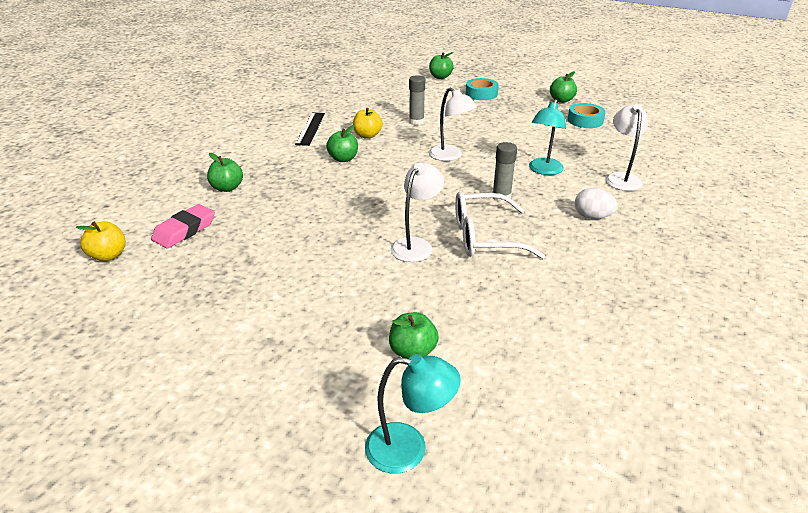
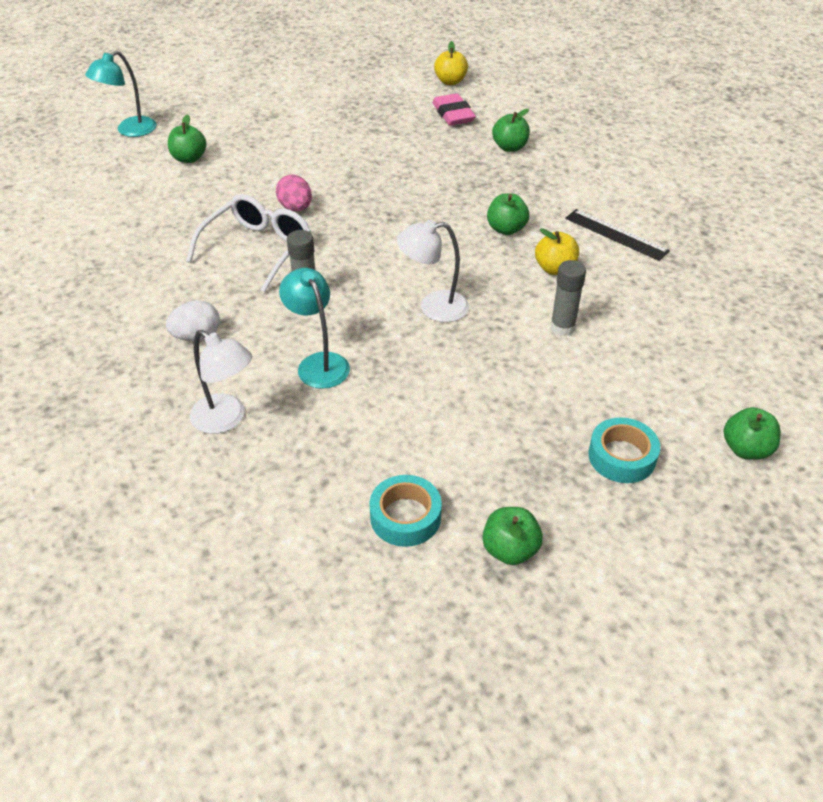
camera: 125 degrees right, 10 degrees up
(416, 245) = (295, 208): white lamp -> pink egg

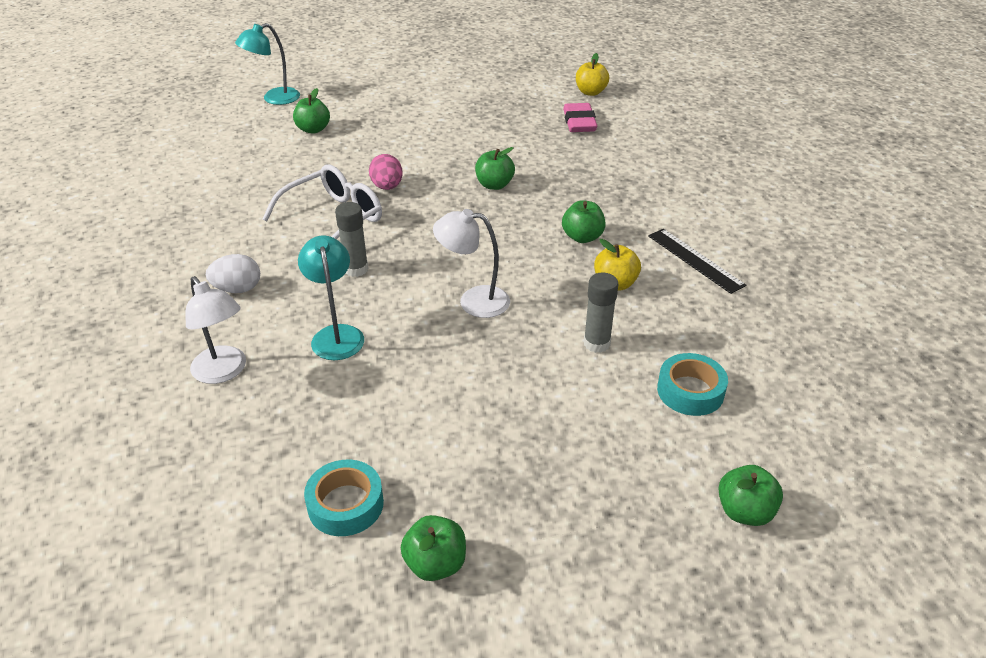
camera: 15 degrees right, 5 degrees down
(510, 147) = (622, 160): green apple -> green apple (494, 185)
(622, 457) = (600, 490): turquoise tape -> turquoise tape (690, 391)

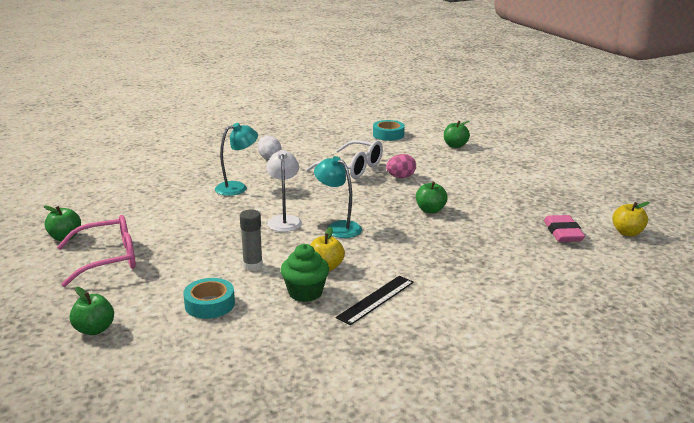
camera: 75 degrees right, 15 degrees down
(224, 372) = (199, 168): white lamp -> none
(274, 99) = (484, 129): turquoise lamp -> turquoise lamp (338, 227)
(345, 504) = (106, 210): turquoise tape -> turquoise tape (388, 135)
(356, 269) = (302, 183): grey glue stick -> none
(538, 500) = (107, 259): none -> pink glasses
(579, 122) = (563, 233): pink eraser -> pink eraser turned 75 degrees counterclockwise
(582, 237) = (380, 249): green apple -> none
(673, 308) = (305, 293): none -> green cupcake

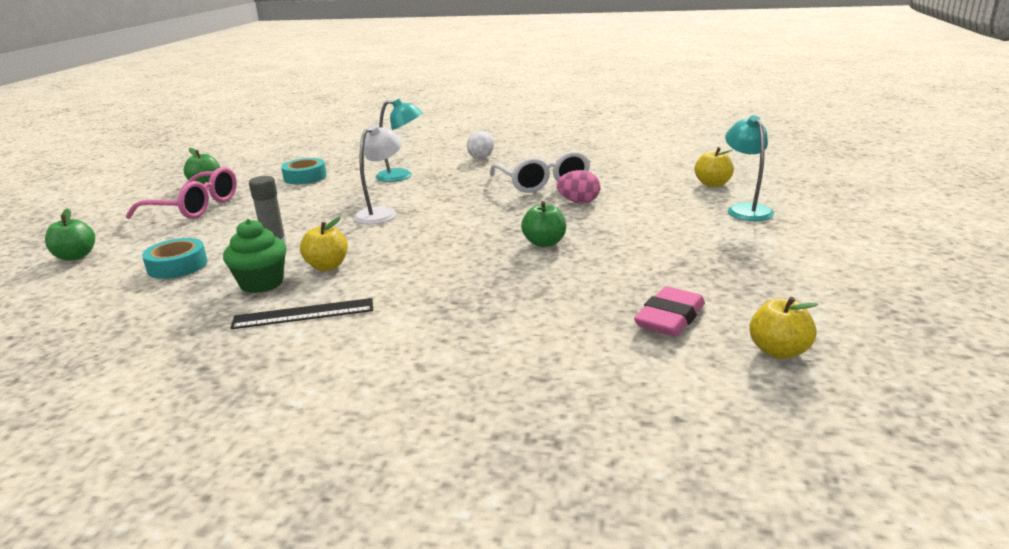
camera: 40 degrees right, 0 degrees up
(338, 227) = (415, 233): turquoise lamp -> turquoise lamp (745, 209)
(388, 135) = (649, 159): turquoise tape -> turquoise tape (305, 177)
(455, 146) = (712, 184): green apple -> yellow apple

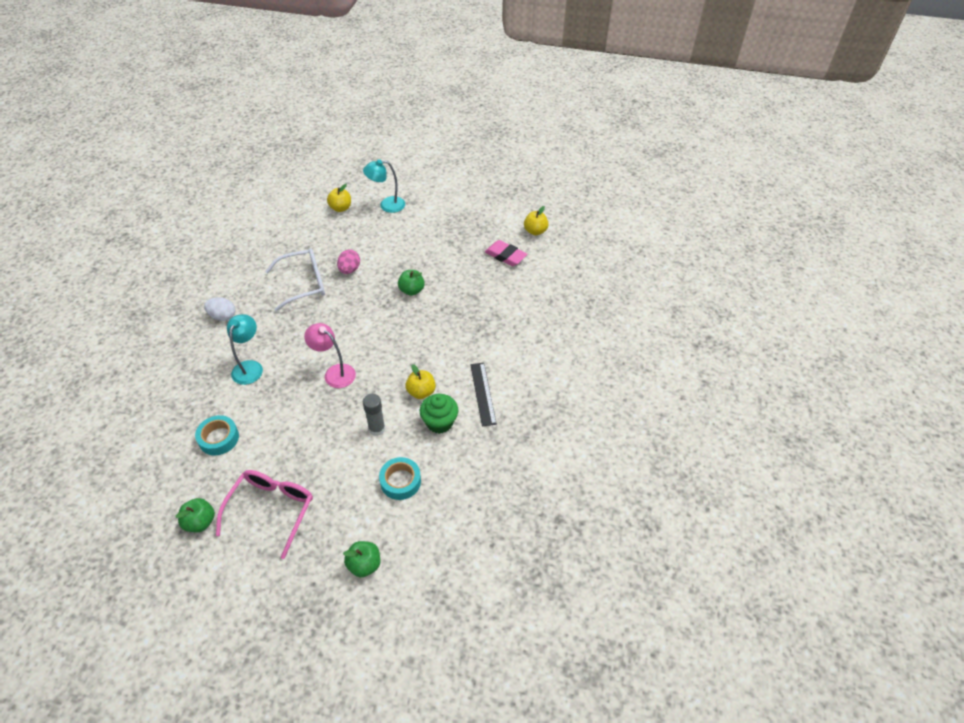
camera: 90 degrees left, 25 degrees up
(381, 213) = (335, 372): white lamp -> pink lamp

